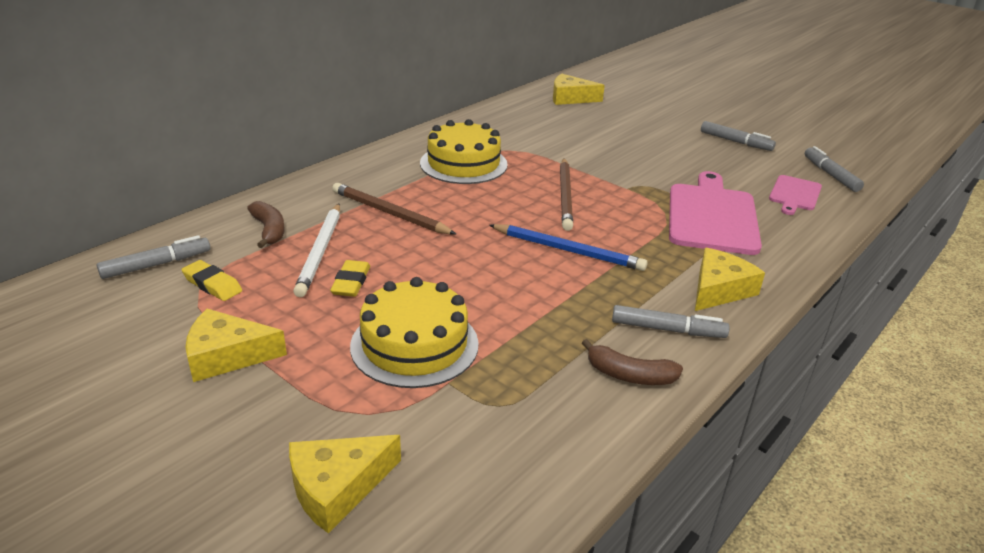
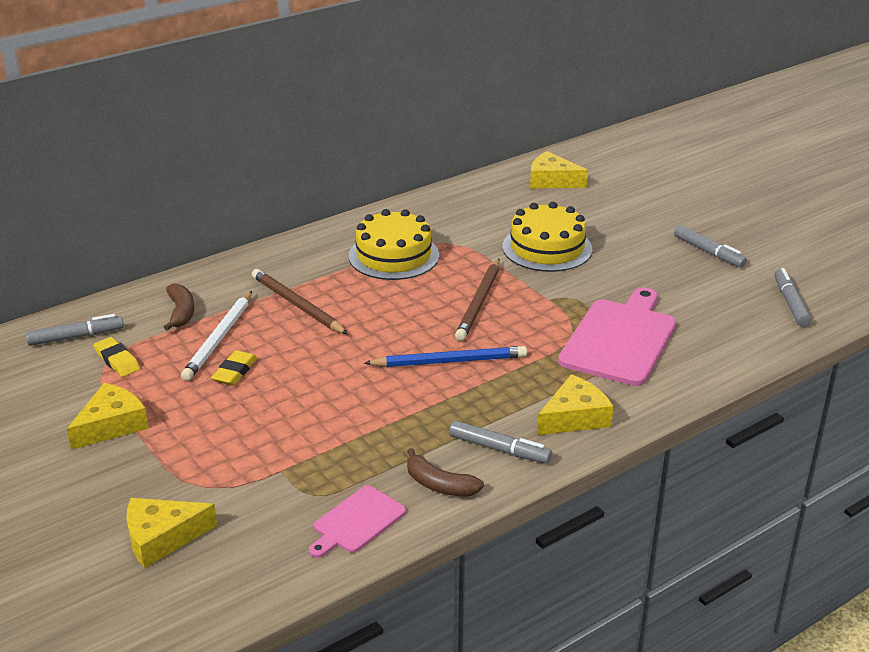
camera: 15 degrees right, 0 degrees up
(227, 355) = (111, 425): yellow cheese -> yellow cheese turned 120 degrees clockwise
(414, 344) = (266, 435): yellow cake -> yellow cake (547, 248)
(567, 250) = (449, 361): blue pencil -> blue pencil turned 45 degrees counterclockwise
(794, 194) = (730, 323): pink cutting board -> pink cutting board (357, 522)

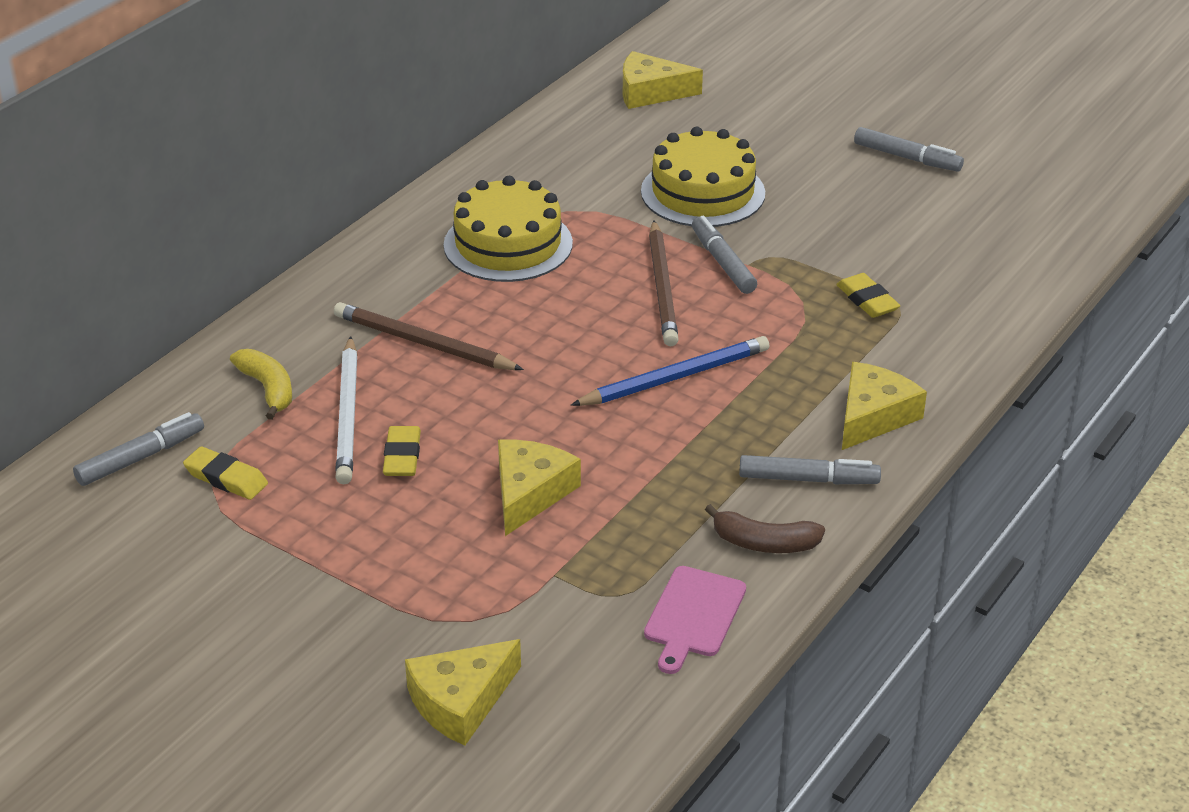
camera: 20 degrees left, 5 degrees up
(111, 425) = (284, 570): yellow cheese -> yellow cheese (529, 493)
(181, 312) = (268, 389): brown banana -> yellow banana
(620, 339) = (867, 300): pink cutting board -> yellow eraser
(790, 303) = (1040, 208): grey marker -> grey marker (723, 262)

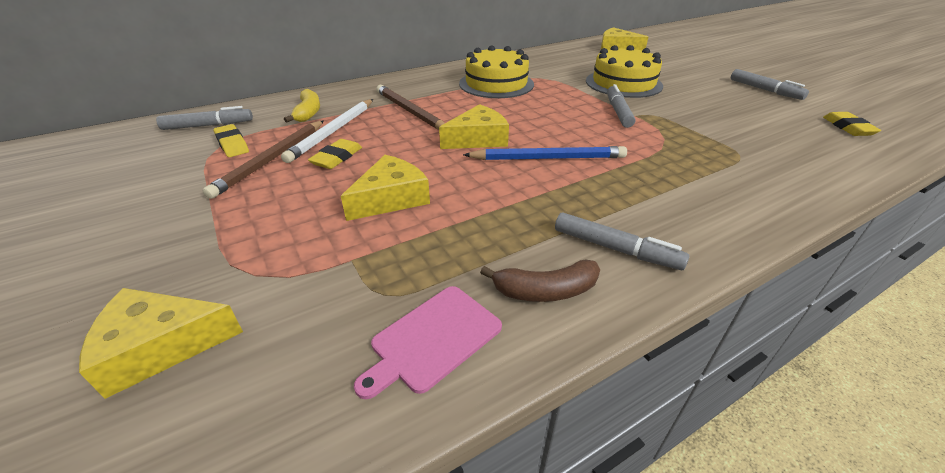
camera: 25 degrees right, 0 degrees up
(662, 287) = (571, 115): brown pencil -> brown pencil (272, 159)
(764, 543) = (545, 291): brown banana -> brown banana turned 45 degrees counterclockwise
(867, 300) = (714, 147): yellow eraser -> yellow eraser (848, 127)
(873, 416) = (695, 217): yellow cheese -> yellow cheese (478, 139)

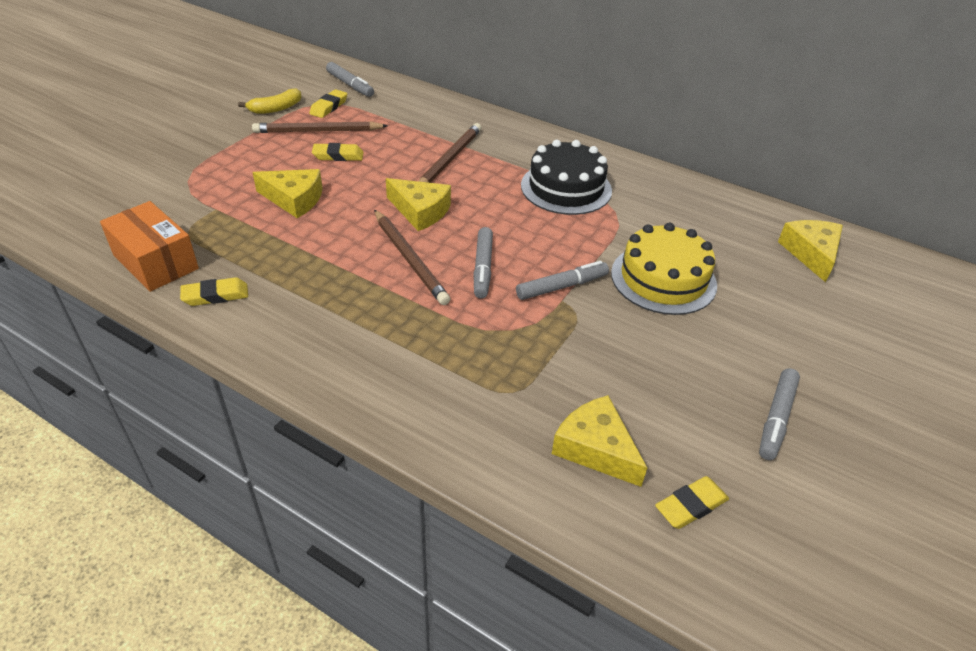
camera: 60 degrees right, 5 degrees up
(160, 346) = (124, 179): yellow cheese -> yellow cheese (595, 448)
(308, 112) = (405, 114): yellow banana -> yellow banana (276, 108)
(333, 131) = (380, 138): white pencil -> none
(433, 339) = (156, 262): pink cutting board -> orange box
(496, 84) = (566, 188): yellow cake -> black cake
(545, 291) = (215, 295): brown banana -> yellow eraser
(548, 158) = (409, 259): blue pencil -> brown pencil
(615, 249) = (280, 321): grey marker -> grey marker (483, 268)

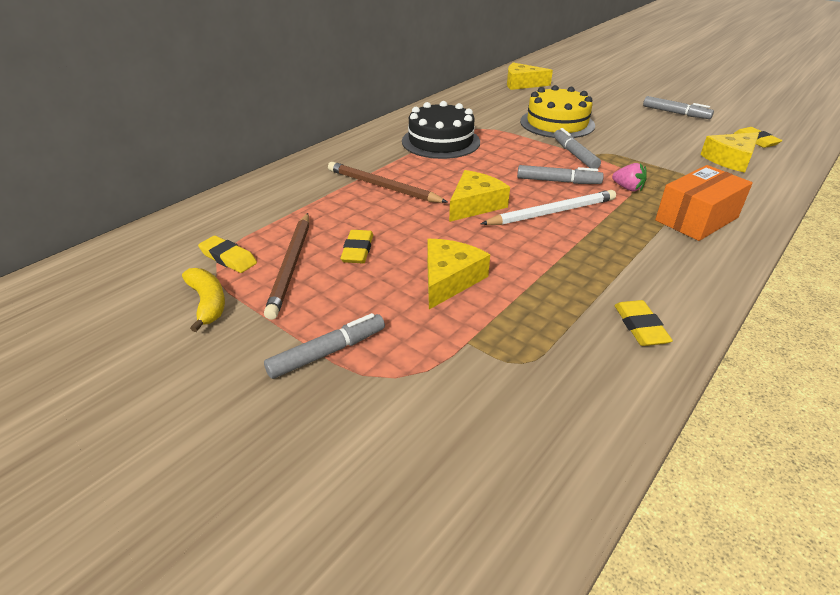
camera: 80 degrees left, 5 degrees down
(156, 262) = (590, 385): orange box -> orange box (696, 219)
(350, 85) = (174, 242): grey marker -> grey marker (327, 352)
(409, 259) = (551, 212): brown pencil -> white pencil
(475, 322) = (627, 188): none -> pink strawberry

